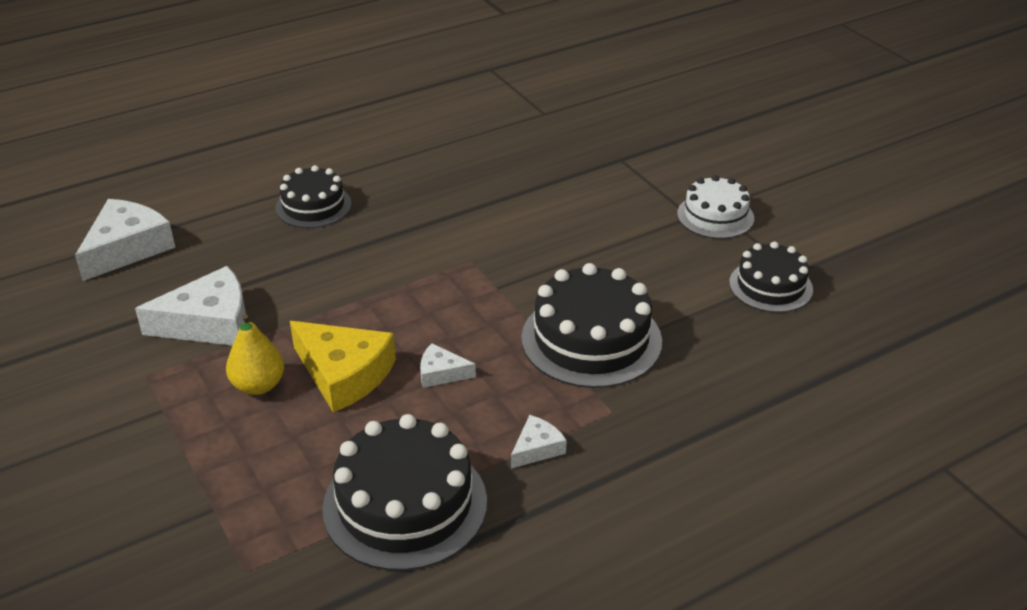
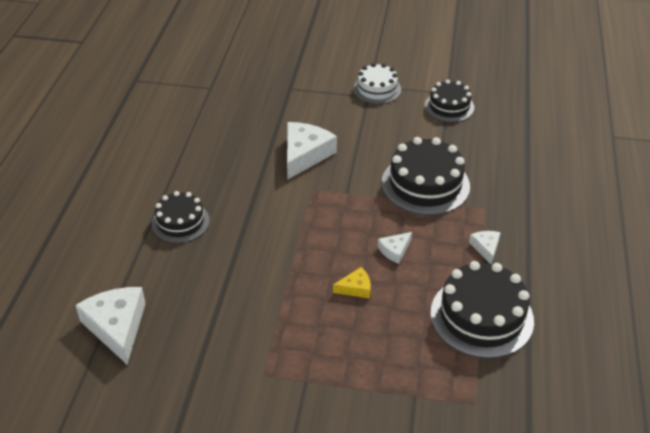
camera: 50 degrees left, 5 degrees up
(209, 323) = (245, 322): white cheese -> white cheese (305, 154)
(258, 385) = (328, 328): yellow pear -> none
(344, 374) = (356, 288): yellow cheese -> yellow cheese, size x0.50

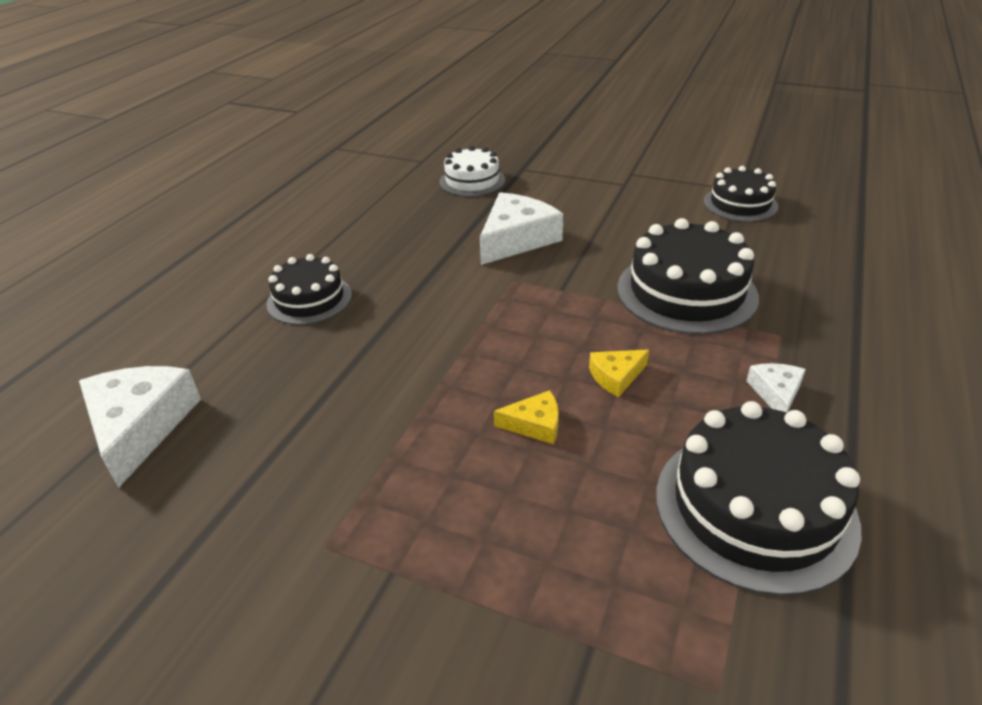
camera: 15 degrees right, 5 degrees down
(377, 89) = (639, 178): white cake -> white cake (472, 181)
(394, 250) = (616, 376): white cheese -> yellow cheese

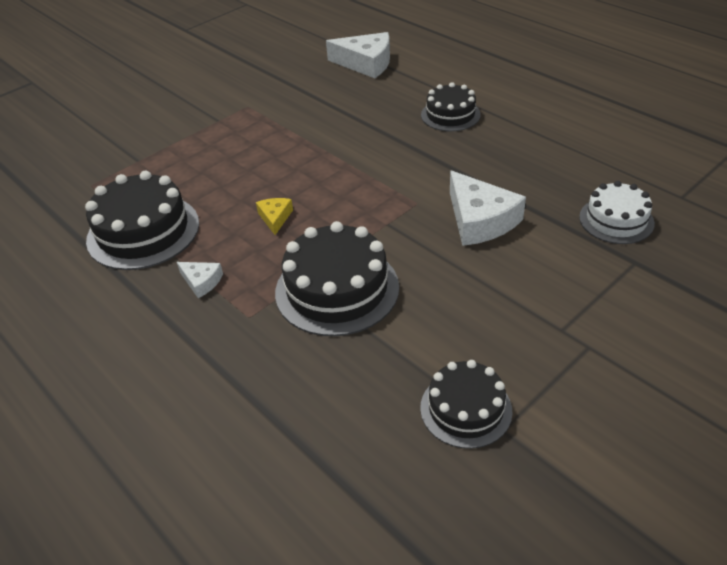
camera: 115 degrees right, 5 degrees up
(535, 425) = (264, 176): yellow cheese -> none

